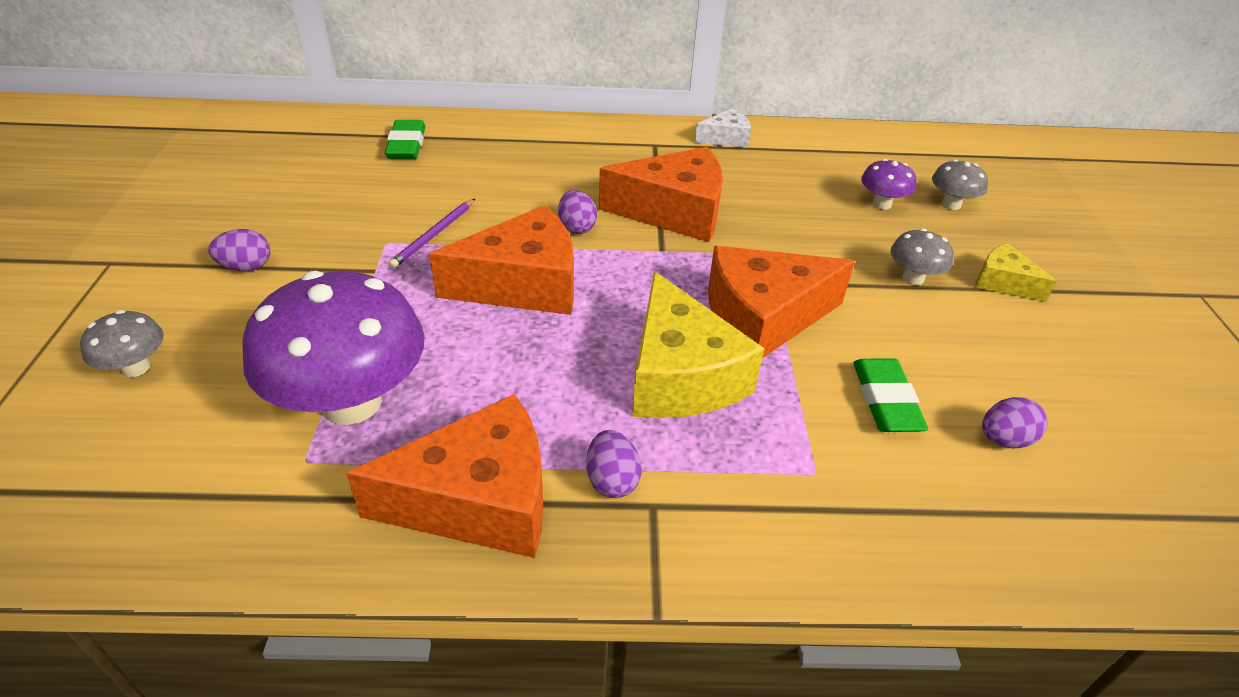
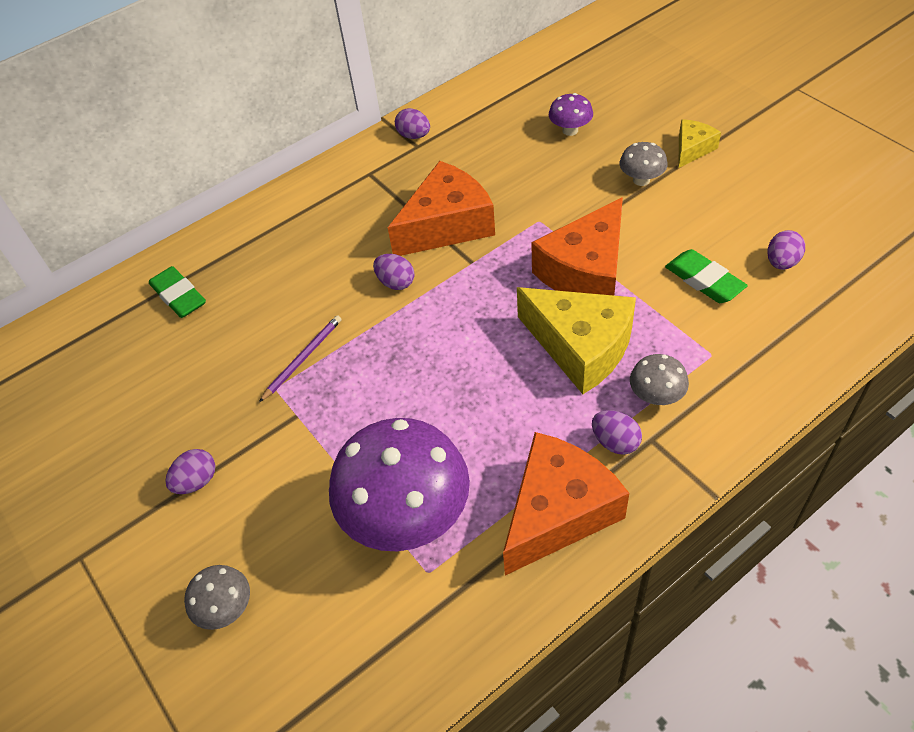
camera: 30 degrees left, 10 degrees up
(434, 235) = (303, 358): purple pencil -> purple pencil turned 135 degrees counterclockwise
(523, 284) = (413, 352): orange cheese -> none
(726, 138) = (414, 136): white cheese -> purple egg
(951, 204) = (611, 103): grey mushroom -> grey mushroom (656, 396)
(1003, 283) = (692, 149): yellow cheese -> yellow cheese turned 120 degrees clockwise

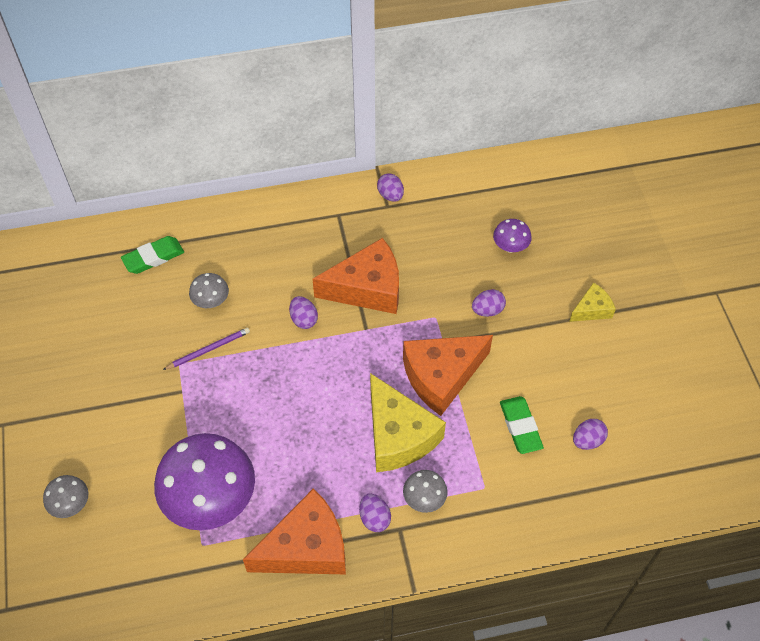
camera: 20 degrees right, 5 degrees up
(179, 296) = (153, 257): green eraser -> green eraser turned 75 degrees clockwise
(197, 481) = (96, 408): purple egg -> purple egg (487, 310)
(641, 180) = (533, 318): grey mushroom -> grey mushroom (211, 301)

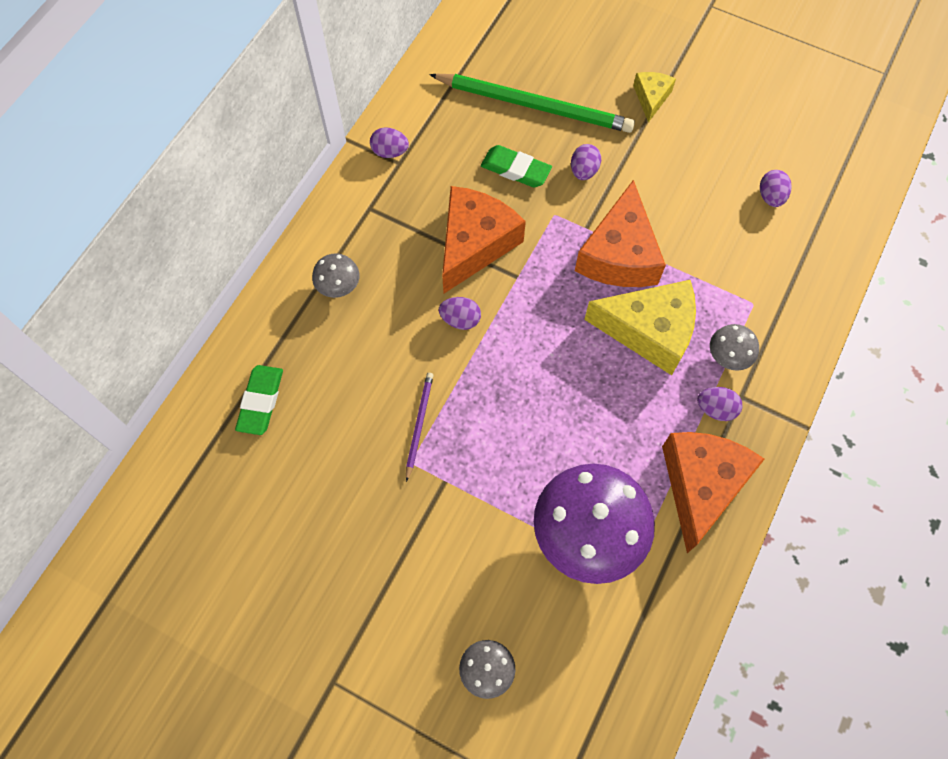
camera: 50 degrees left, 10 degrees up
(211, 301) = (365, 384): grey mushroom -> grey mushroom (338, 286)
(510, 247) = (534, 106): purple mushroom -> green pencil
(520, 427) = (718, 234): green eraser -> green eraser (515, 169)

